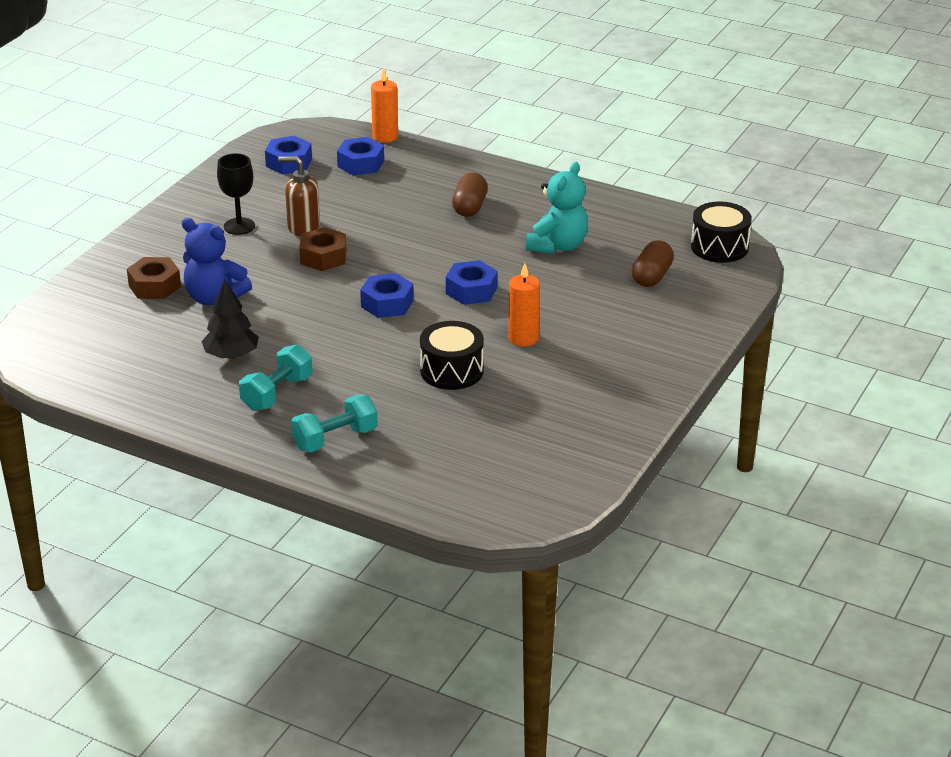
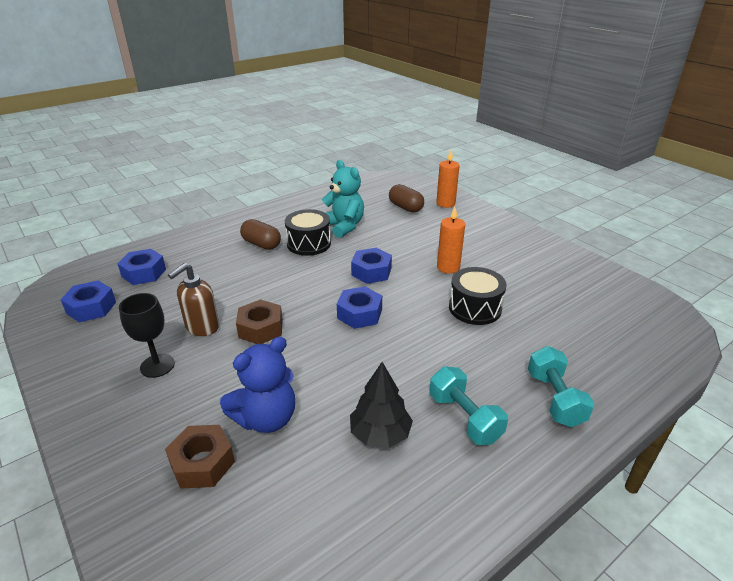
camera: 65 degrees left, 0 degrees up
(385, 136) = (121, 252): orange candle -> orange candle (445, 203)
(719, 247) = (390, 182): black drum -> black drum (309, 244)

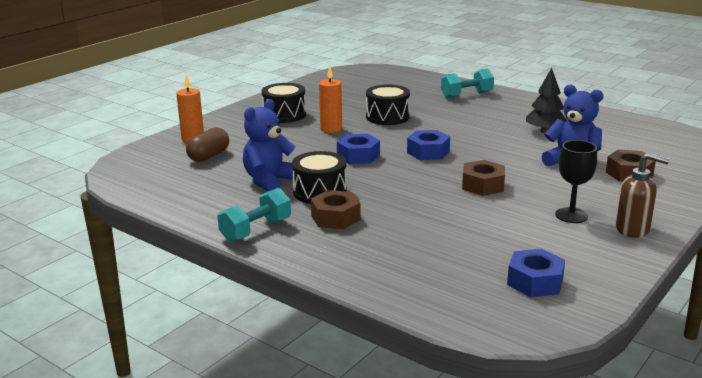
camera: 105 degrees left, 10 degrees down
(144, 273) = (446, 273): blue nut -> none
(202, 327) = (505, 211): brown soap dispenser -> brown soap dispenser (633, 229)
(261, 244) = (335, 217): brown capsule -> brown nut
(343, 226) = (270, 181): turquoise teddy bear -> blue teddy bear
(464, 418) = (507, 113): turquoise dumbbell -> turquoise dumbbell (256, 230)
(496, 247) = (284, 115): none -> black drum

